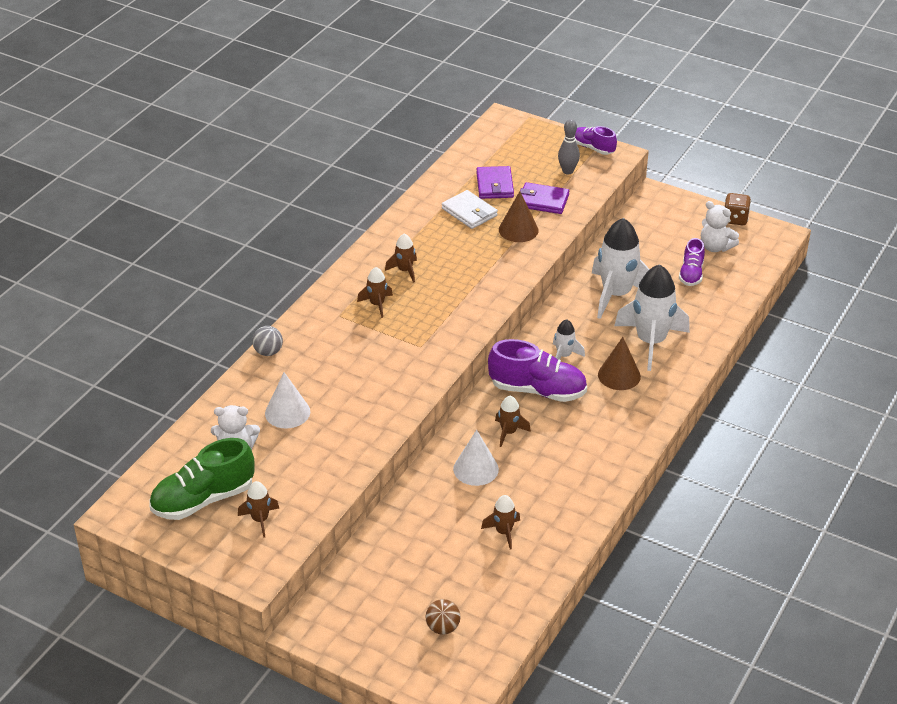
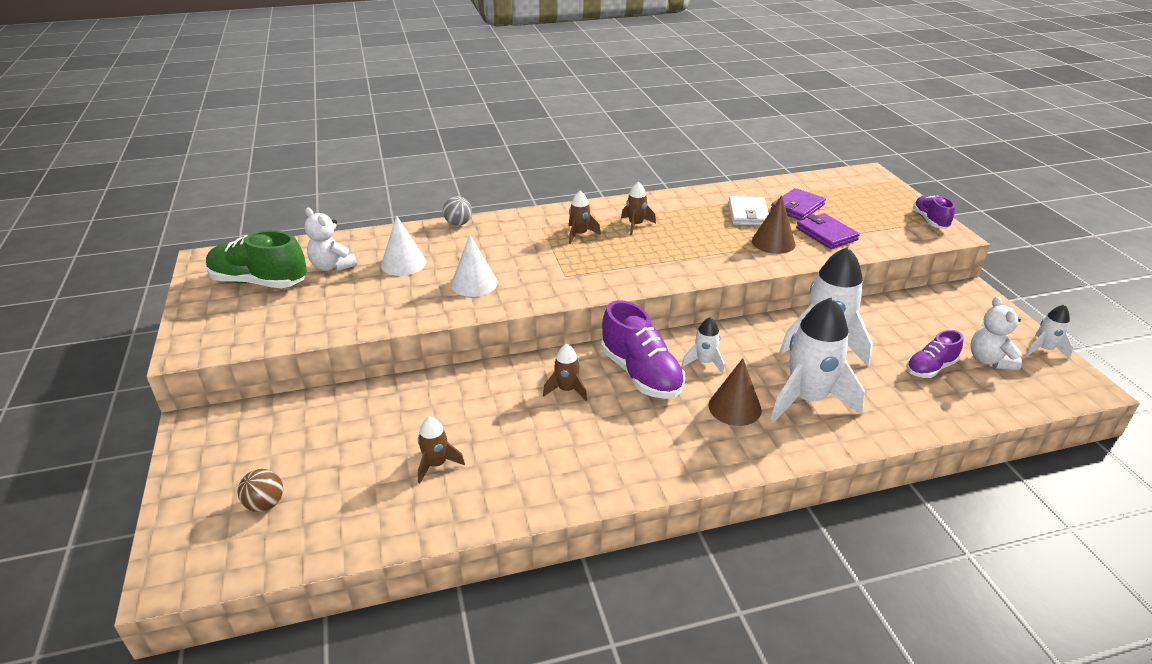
camera: 45 degrees right, 5 degrees down
(260, 520) = (262, 316): brown rocket -> none
(476, 469) = (497, 399): white cone -> white cone (474, 283)
(567, 171) = (881, 225): grey bowling pin -> none
(735, 219) = (1044, 349): brown dice -> white rocket

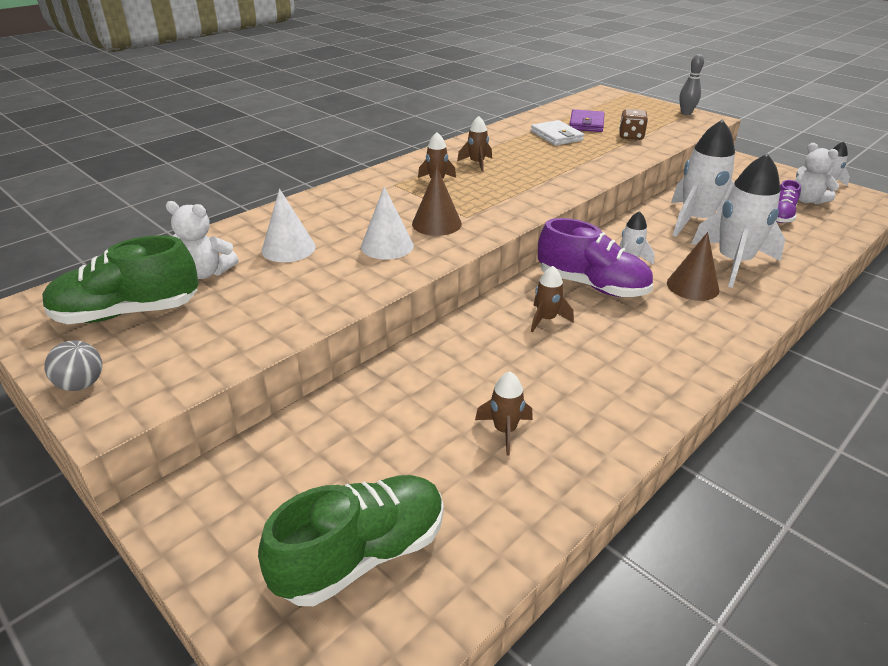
camera: 30 degrees left, 0 degrees up
(265, 504) = (362, 554): brown ball -> green shoe
(458, 223) = (305, 200): grey ball -> grey ball (82, 384)
(773, 242) = (601, 151): brown cone -> brown cone (436, 223)
(826, 234) = (631, 137): purple wallet -> brown dice
(930, 220) = (686, 113): purple shoe -> grey bowling pin

